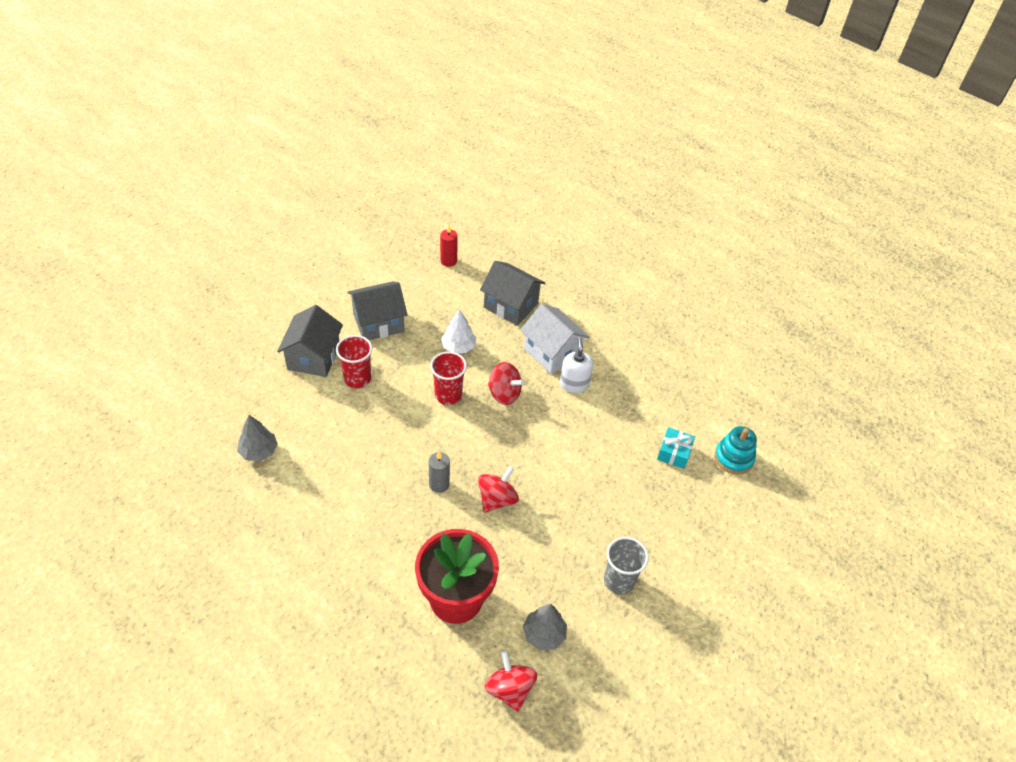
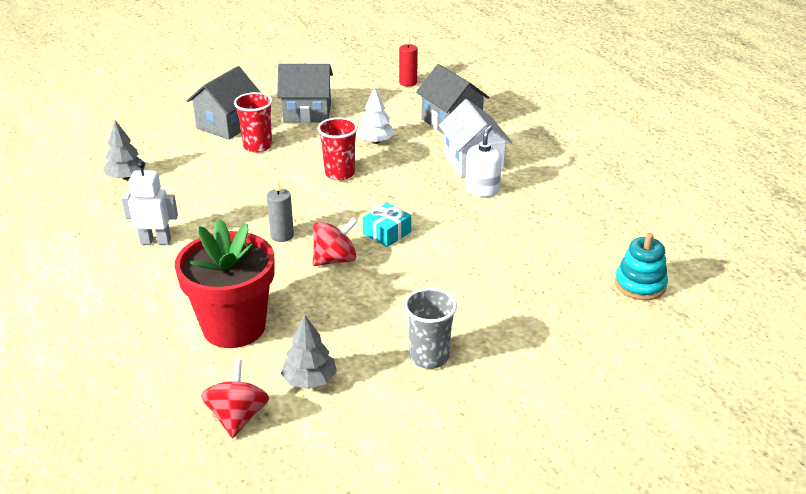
camera: 25 degrees right, 15 degrees down
(334, 523) = (155, 241): none -> white robot
(504, 394) = (399, 183): red spinning top -> none
(674, 453) = (566, 265): turquoise gift -> turquoise gift (387, 233)

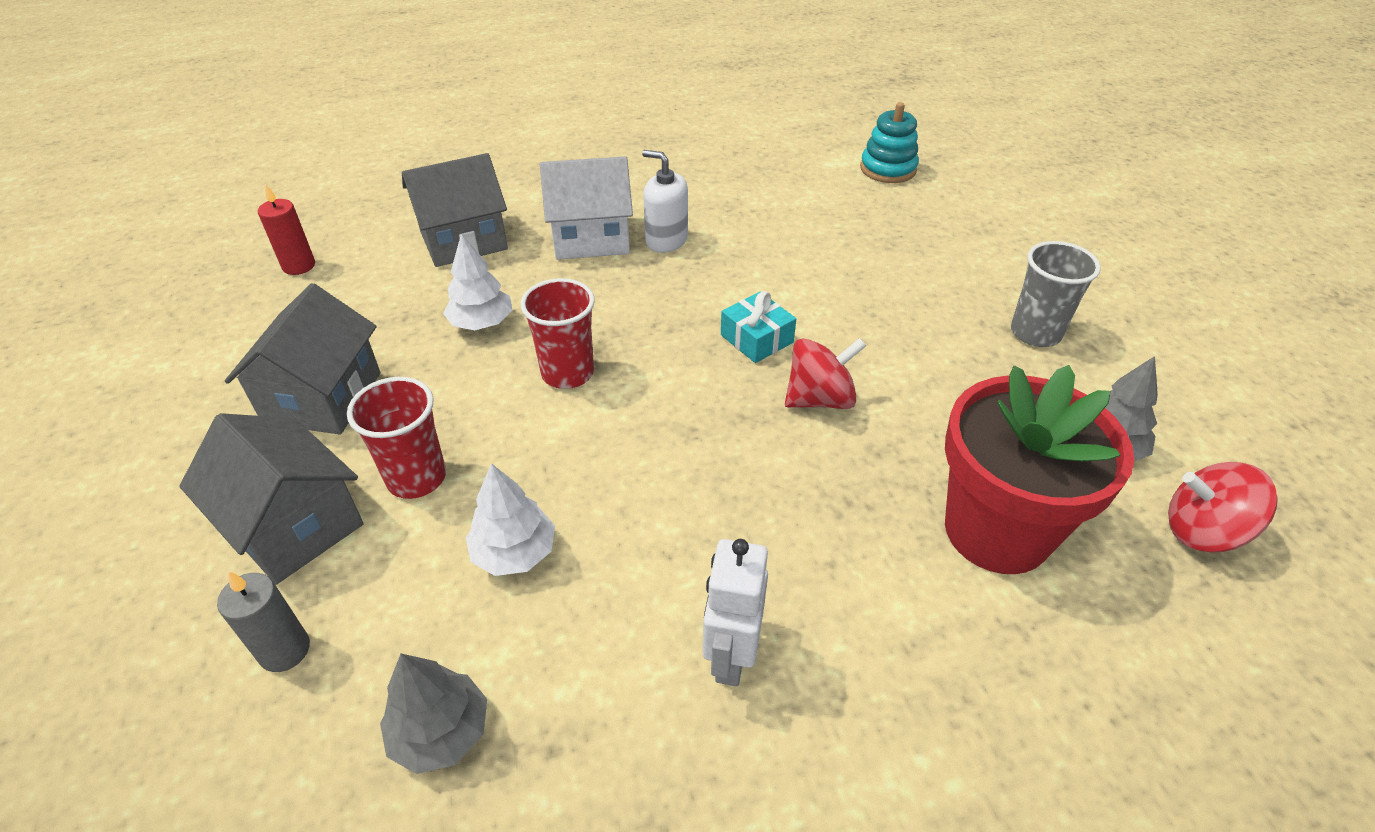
camera: 80 degrees left, 10 degrees up
(214, 178) = (514, 552): none -> white tree
(282, 235) = (743, 457): grey candle -> grey candle (284, 650)
(335, 259) = (819, 399): red spinning top -> red spinning top turned 90 degrees clockwise

